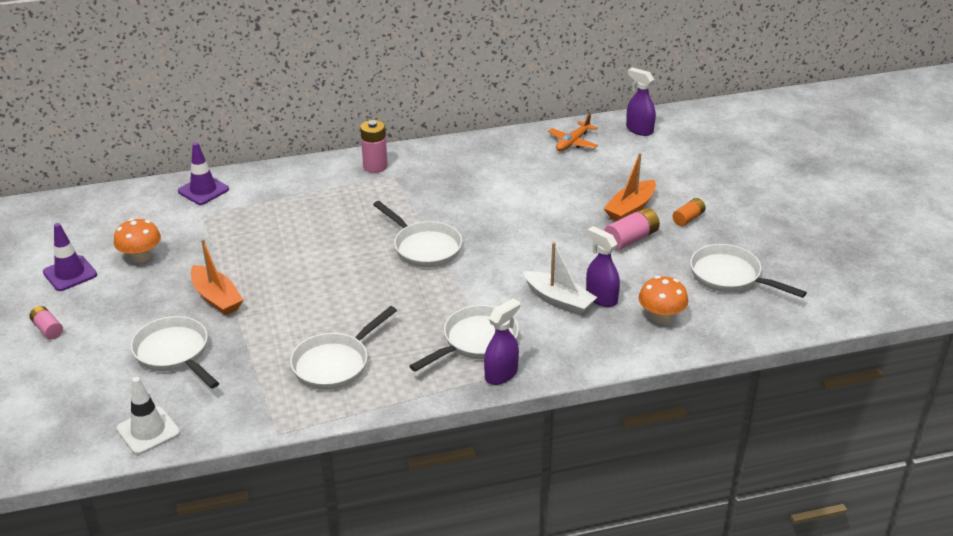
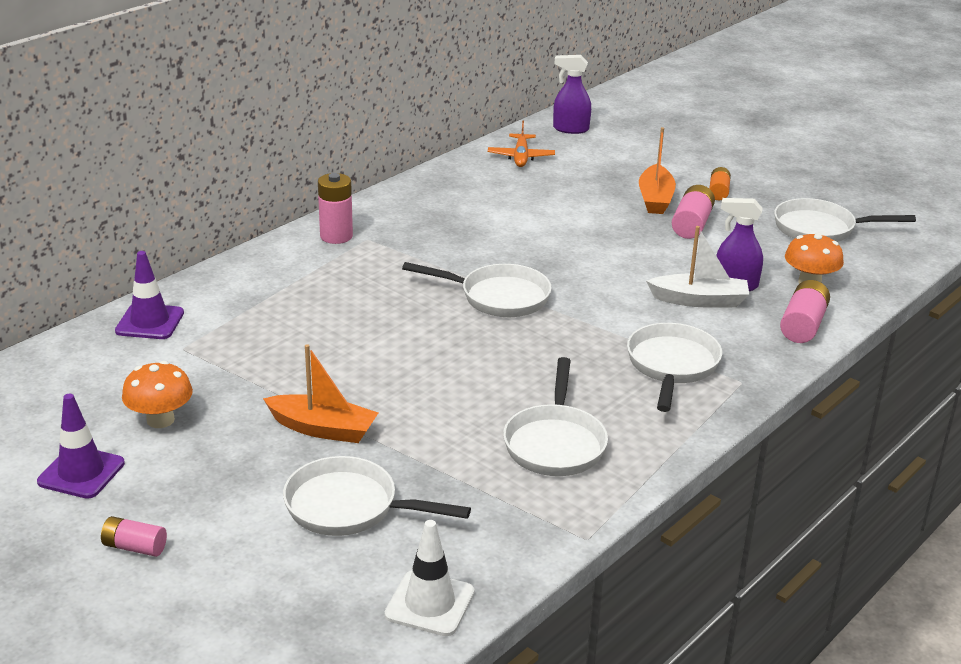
camera: 35 degrees left, 5 degrees down
(501, 374) = (737, 386): purple spray bottle -> none
(610, 348) = (802, 325): none -> pink battery

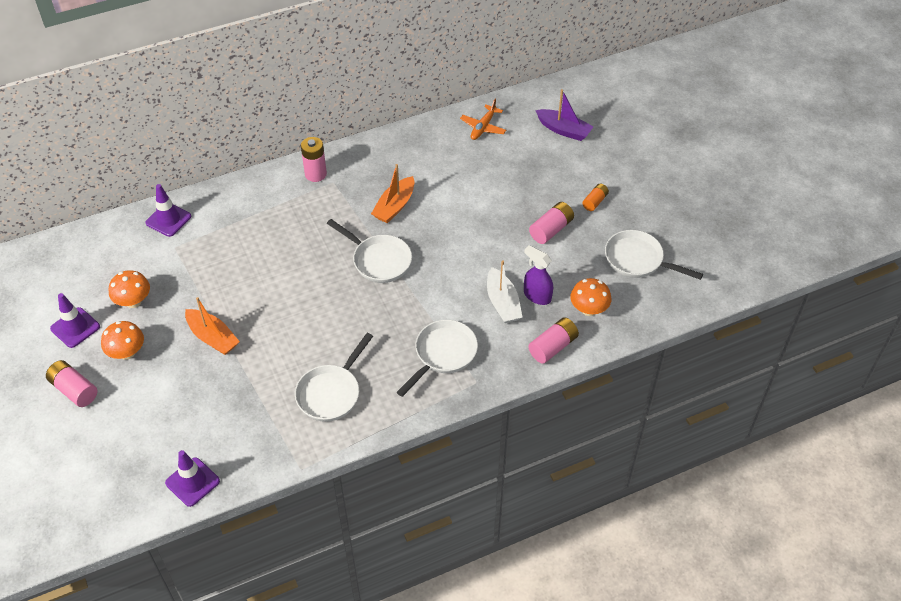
camera: 25 degrees right, 20 degrees up
(134, 547) = (74, 390): pink battery -> pink battery, size x1.55
(194, 479) = (127, 352): none -> orange mushroom
(349, 507) = (192, 401): white pan -> none
(429, 603) = (192, 482): white traffic cone -> purple traffic cone
(570, 129) = (538, 106): purple spray bottle -> none
(621, 142) = (563, 130): none -> purple boat
(655, 199) = (545, 196): orange boat -> orange boat (395, 206)
(699, 300) = (502, 303): white boat -> white boat turned 45 degrees clockwise

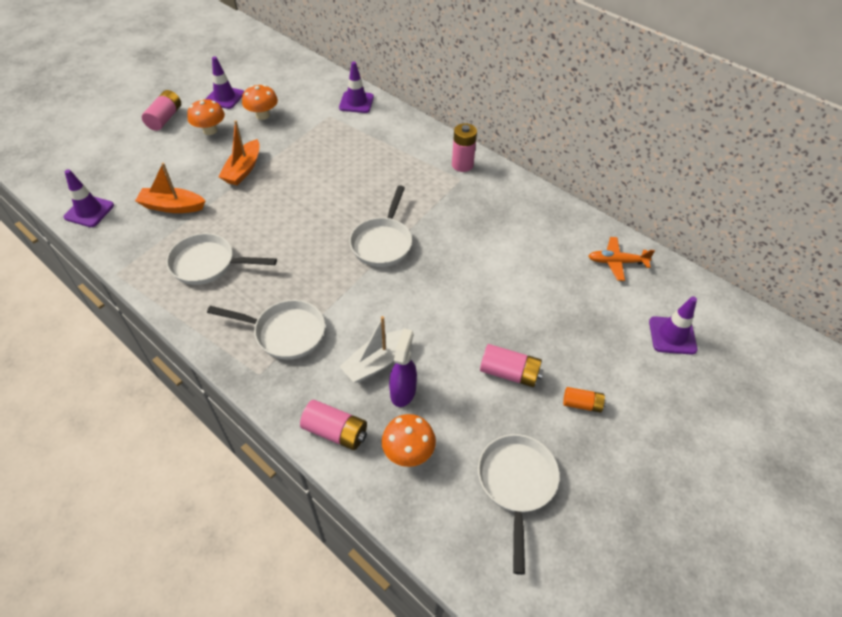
camera: 65 degrees right, 0 degrees up
(395, 206) = (458, 231): orange boat -> orange boat (172, 206)
(563, 130) = (672, 335): purple boat -> purple traffic cone

